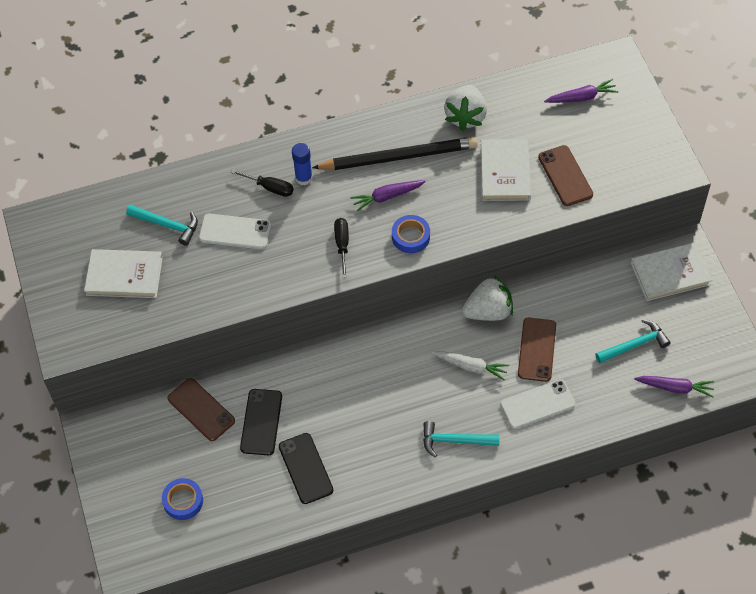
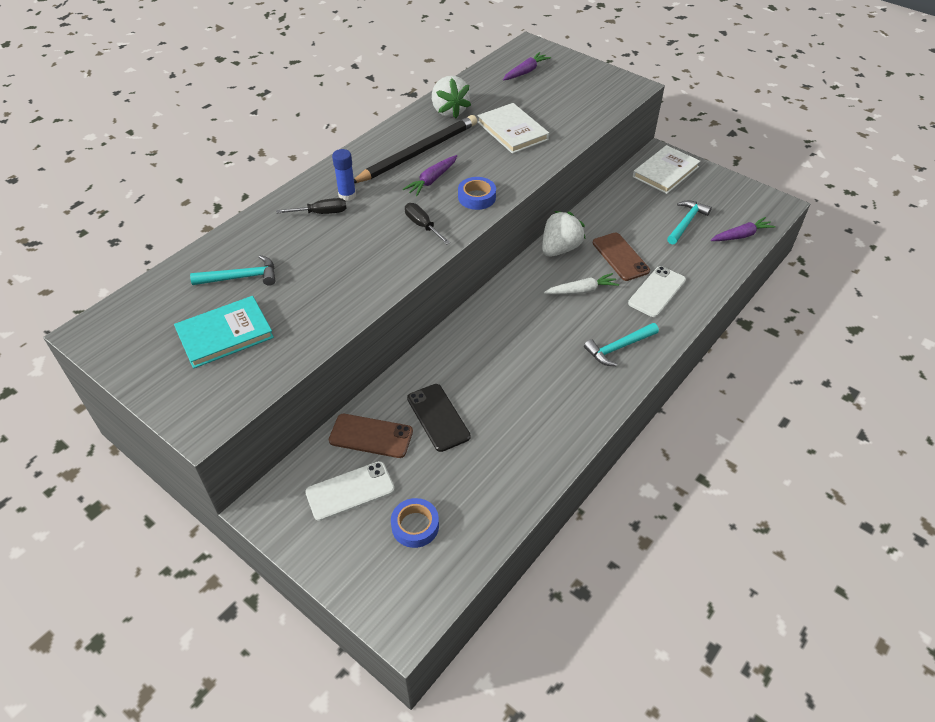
camera: 35 degrees left, 10 degrees down
(124, 276) = (225, 334): white book -> turquoise book
(235, 232) = (314, 256): white phone -> white phone (350, 491)
(306, 468) = (511, 434): black phone -> none
(565, 176) = (560, 117): brown phone -> none

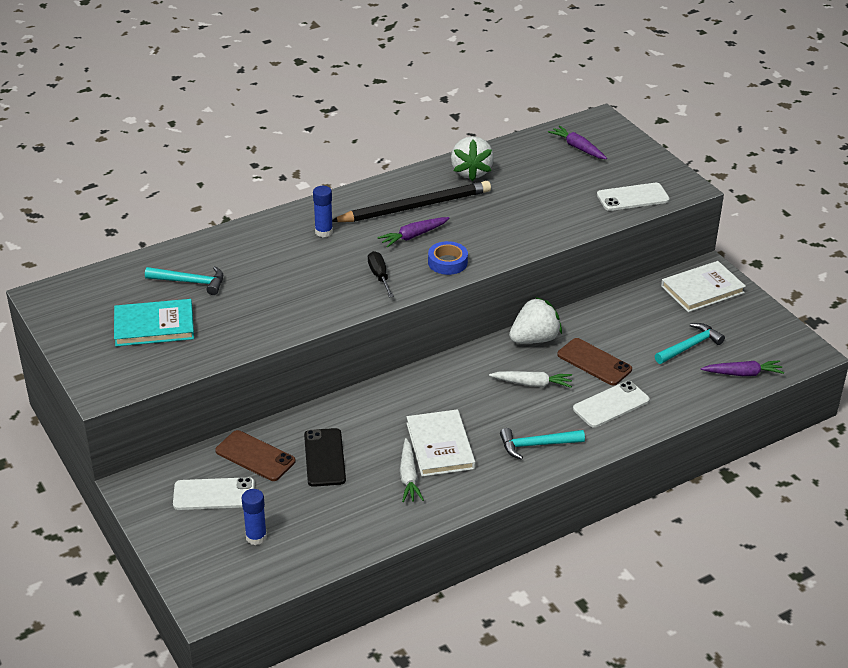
camera: 20 degrees right, 10 degrees down
(321, 213) = (291, 242): black screwdriver -> none
(415, 526) = (256, 537): blue tape -> blue glue stick
(512, 131) = (524, 206): white book -> white book (440, 446)
(525, 72) = (578, 148): purple carrot -> purple carrot turned 105 degrees counterclockwise
(526, 413) = (409, 477): none -> white carrot
(596, 104) = (632, 197): none -> white phone
(620, 257) = (594, 362): brown phone -> brown phone turned 45 degrees counterclockwise

